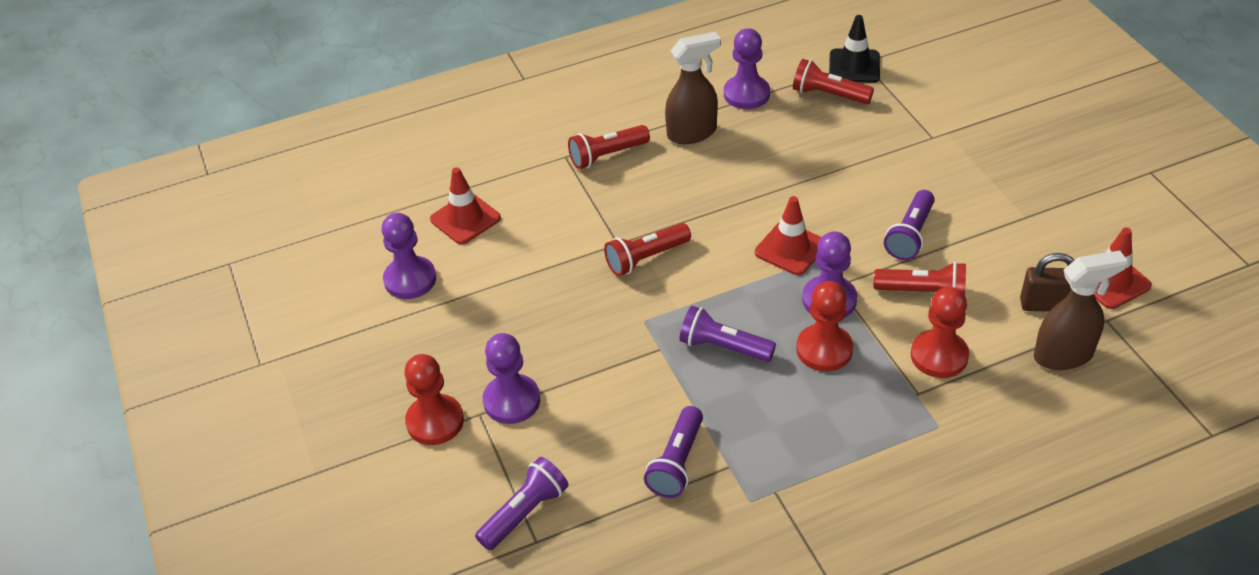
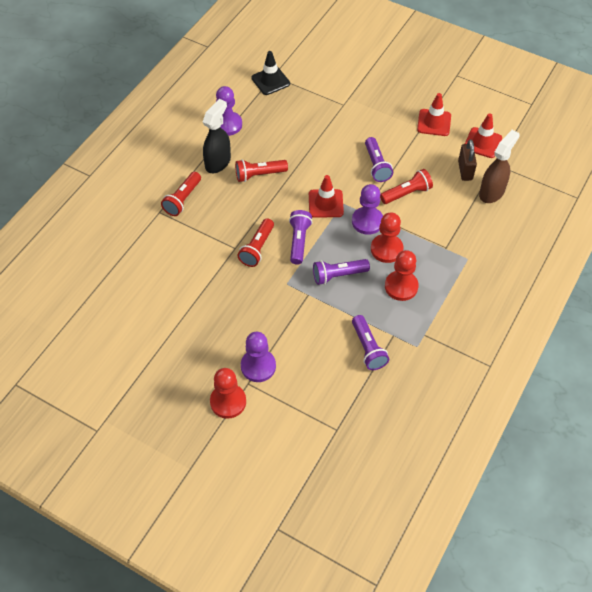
camera: 40 degrees left, 10 degrees up
(410, 279) = (138, 332): purple pawn -> none
(465, 219) = (136, 279): red traffic cone -> red traffic cone (434, 123)
(524, 513) = (318, 419): purple flashlight -> purple flashlight (299, 241)
(692, 133) = (218, 162): brown spray bottle -> black spray bottle
(828, 95) = (271, 104): red flashlight -> red flashlight (259, 175)
(939, 356) = (440, 223): red pawn -> red pawn (401, 286)
(1045, 305) = (465, 170): brown padlock -> brown padlock turned 60 degrees counterclockwise

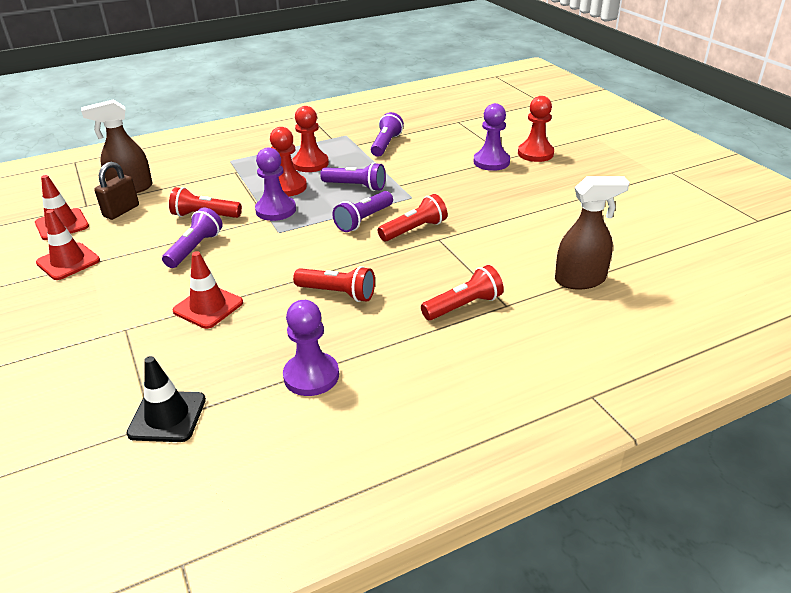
camera: 145 degrees left, 20 degrees down
(124, 253) = (580, 280): none -> brown spray bottle
(218, 162) = (376, 330): black spray bottle -> none
(325, 203) = (296, 238): red traffic cone -> red traffic cone (208, 307)

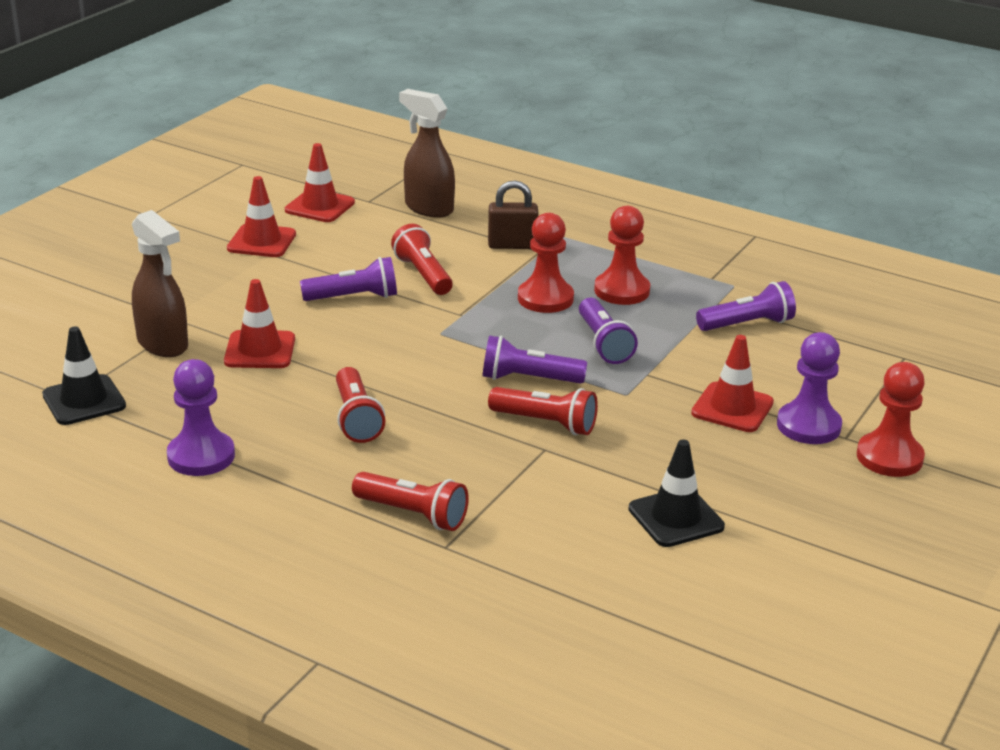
camera: 55 degrees right, 5 degrees down
(121, 211) = (379, 224): brown padlock -> brown padlock (512, 245)
(276, 210) = (484, 312): purple pawn -> none
(456, 174) = (732, 408): none -> red traffic cone
(539, 223) = (676, 518): none -> black traffic cone
(580, 280) = (562, 592): brown spray bottle -> brown spray bottle (163, 344)

